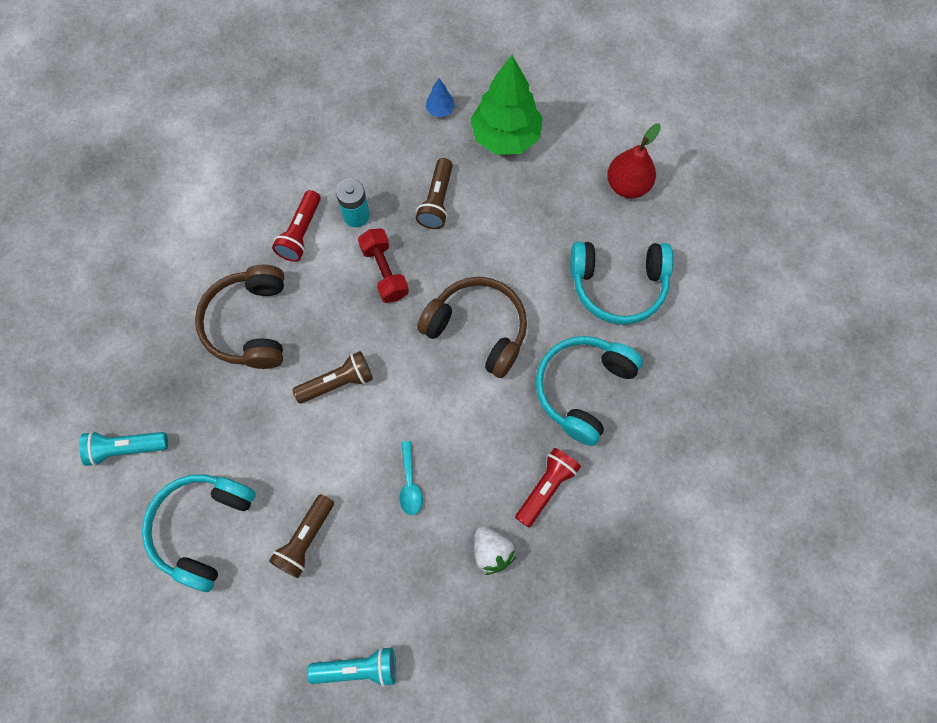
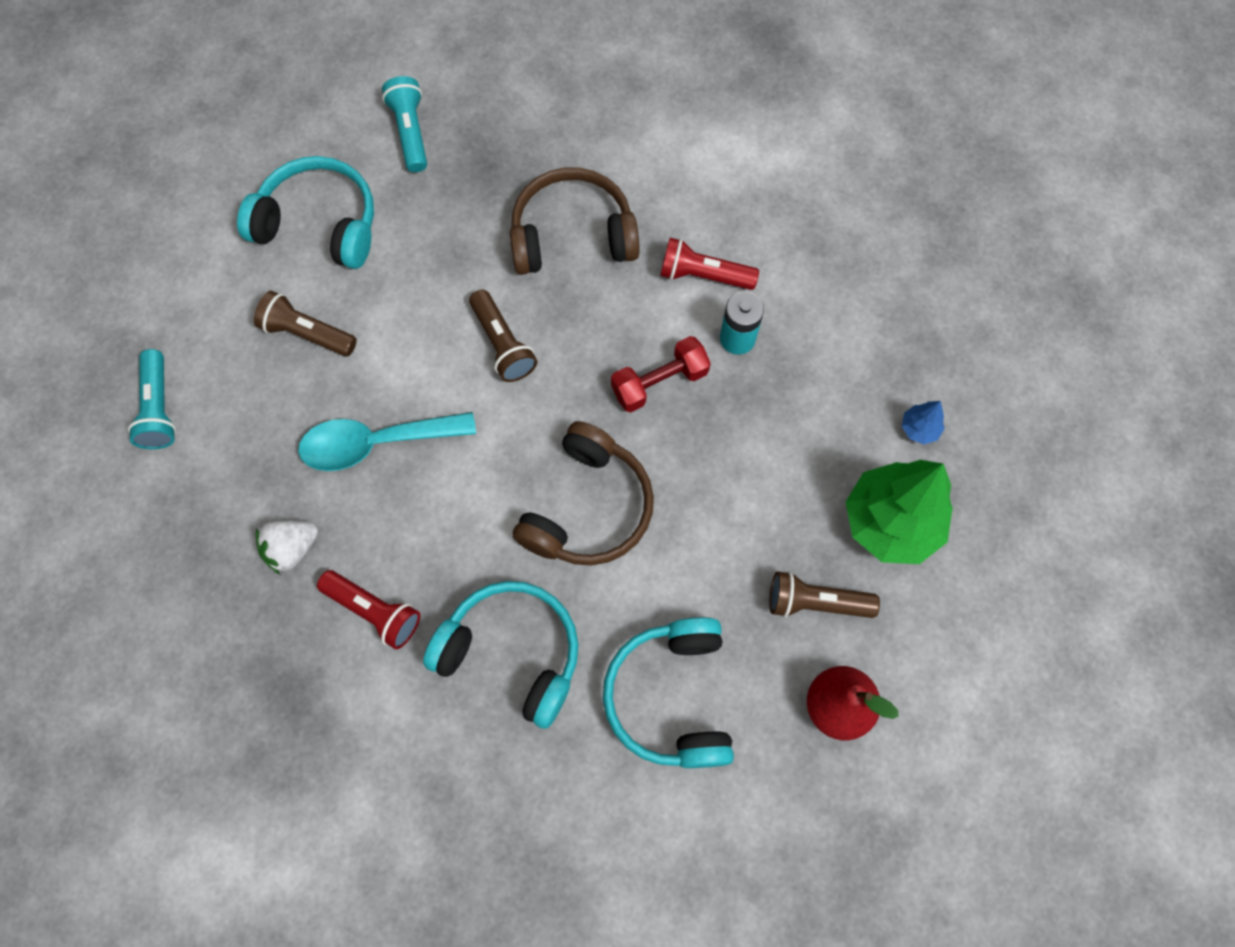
camera: 85 degrees right, 0 degrees up
(410, 484) = (375, 443): turquoise spoon -> turquoise spoon, size x1.85
(437, 201) = (773, 438): brown flashlight -> brown flashlight (815, 602)

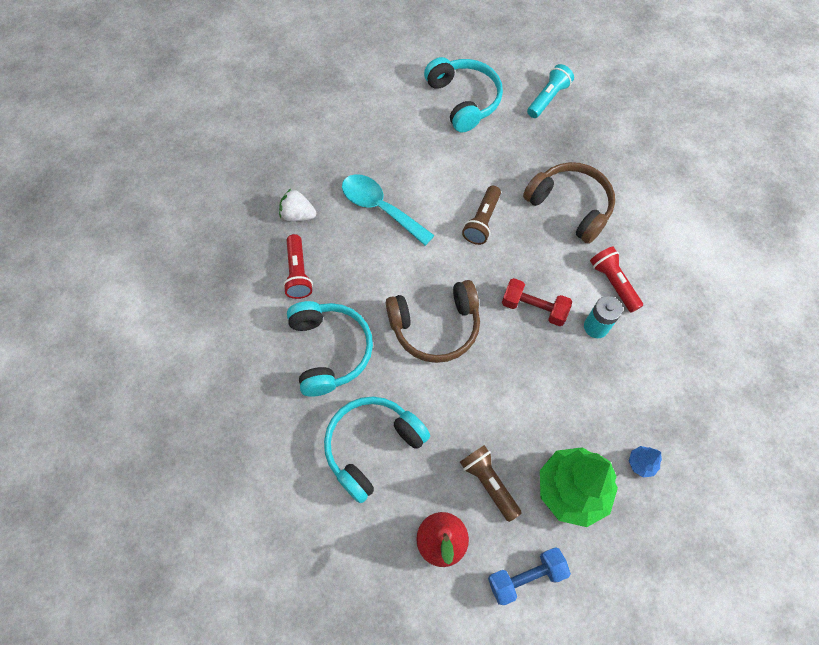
camera: 50 degrees right, 5 degrees down
(159, 408) = (316, 112): turquoise flashlight -> none
(307, 333) = (406, 138): brown flashlight -> none
(941, 648) = (526, 576): none -> blue dumbbell

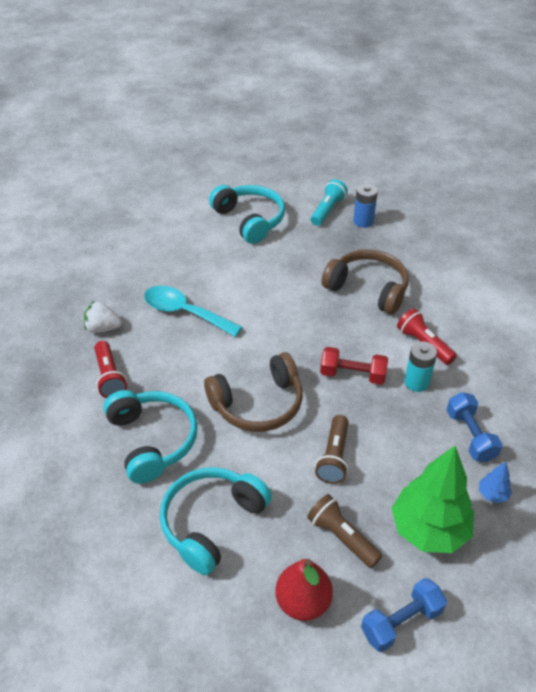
camera: 10 degrees left, 20 degrees down
(482, 221) = (286, 311): brown flashlight -> brown flashlight (334, 457)
(583, 118) = (363, 221): none -> blue battery
(635, 396) = (470, 436): none -> blue dumbbell

